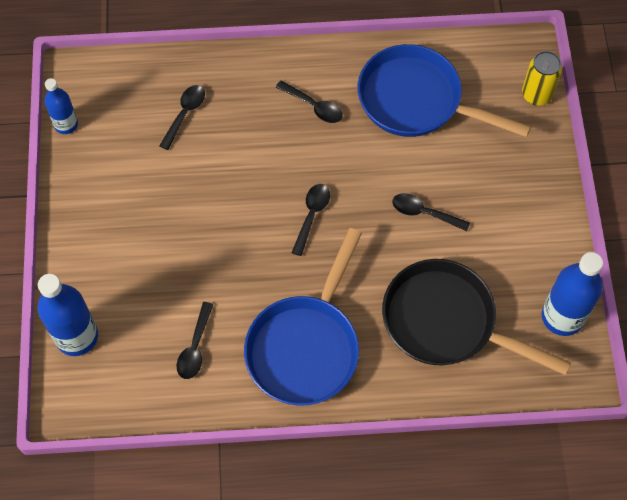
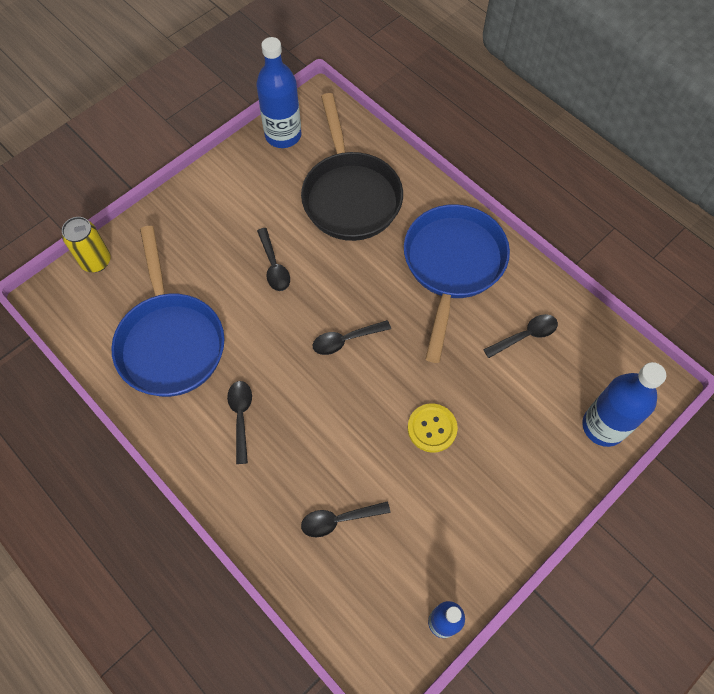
camera: 130 degrees left, 0 degrees up
(189, 219) = (432, 428): none -> yellow button
(305, 347) = (452, 265): blue pan -> blue pan turned 60 degrees counterclockwise

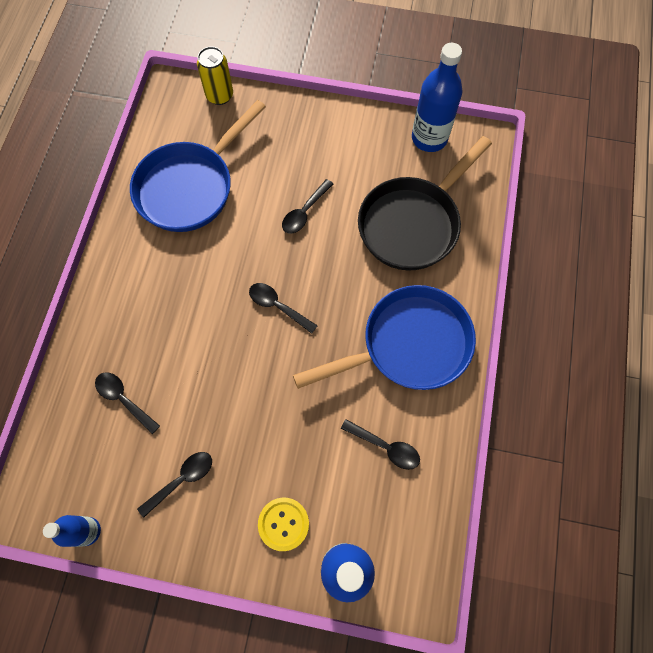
camera: 55 degrees right, 5 degrees up
(241, 416) = (162, 275): black spoon -> black spoon (182, 480)
(432, 428) = (245, 422): yellow button -> yellow button (283, 524)

